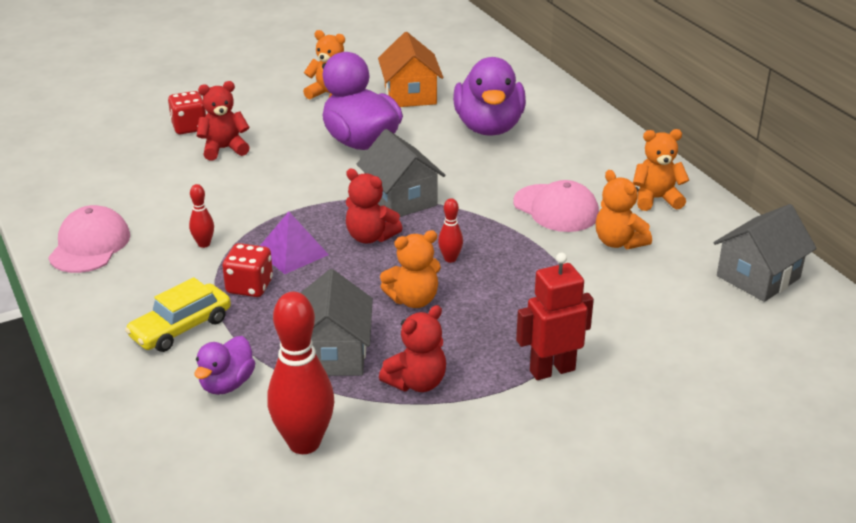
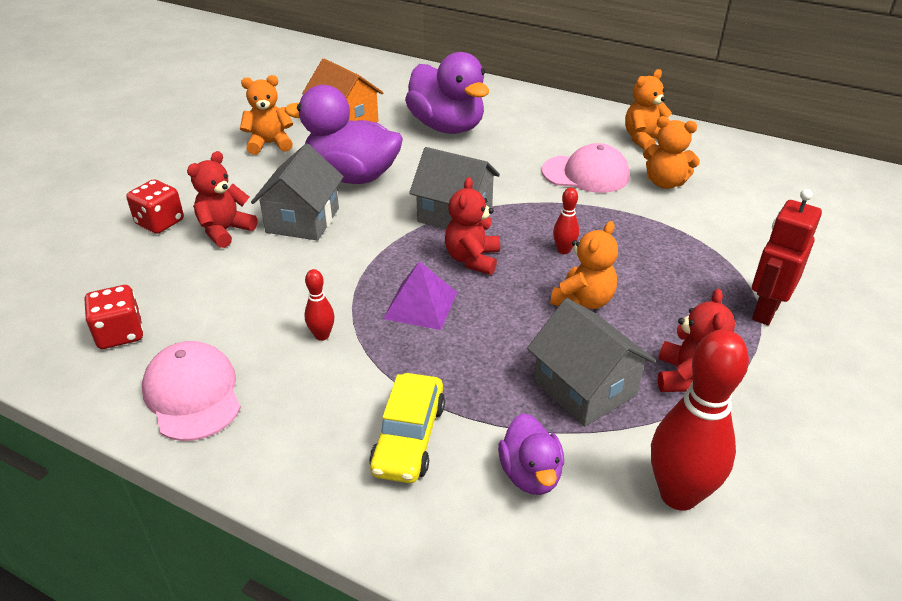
camera: 35 degrees left, 5 degrees up
(249, 286) = (423, 358): red dice -> red dice (120, 334)
(370, 237) = (472, 259): red teddy bear -> red teddy bear turned 105 degrees clockwise
(758, 277) = (786, 171): grey house -> grey house (303, 220)

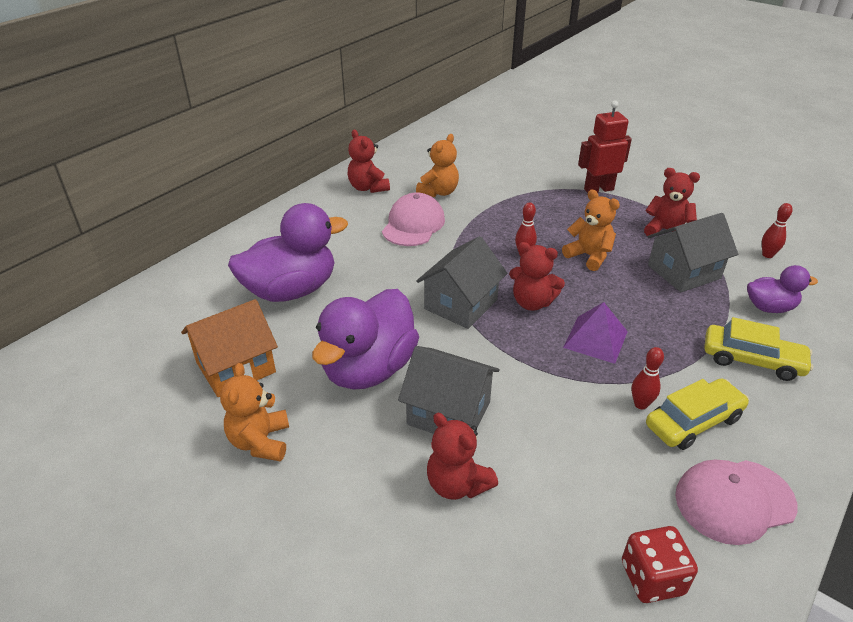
camera: 80 degrees left, 0 degrees up
(160, 222) = (425, 558): red dice -> none
(298, 374) = (693, 422): none -> yellow car
(644, 139) = (368, 188): orange teddy bear -> red teddy bear
(678, 495) = (767, 255): red bowling pin -> red bowling pin, size x0.47
(765, 311) = (598, 189): red robot -> red robot turned 120 degrees clockwise

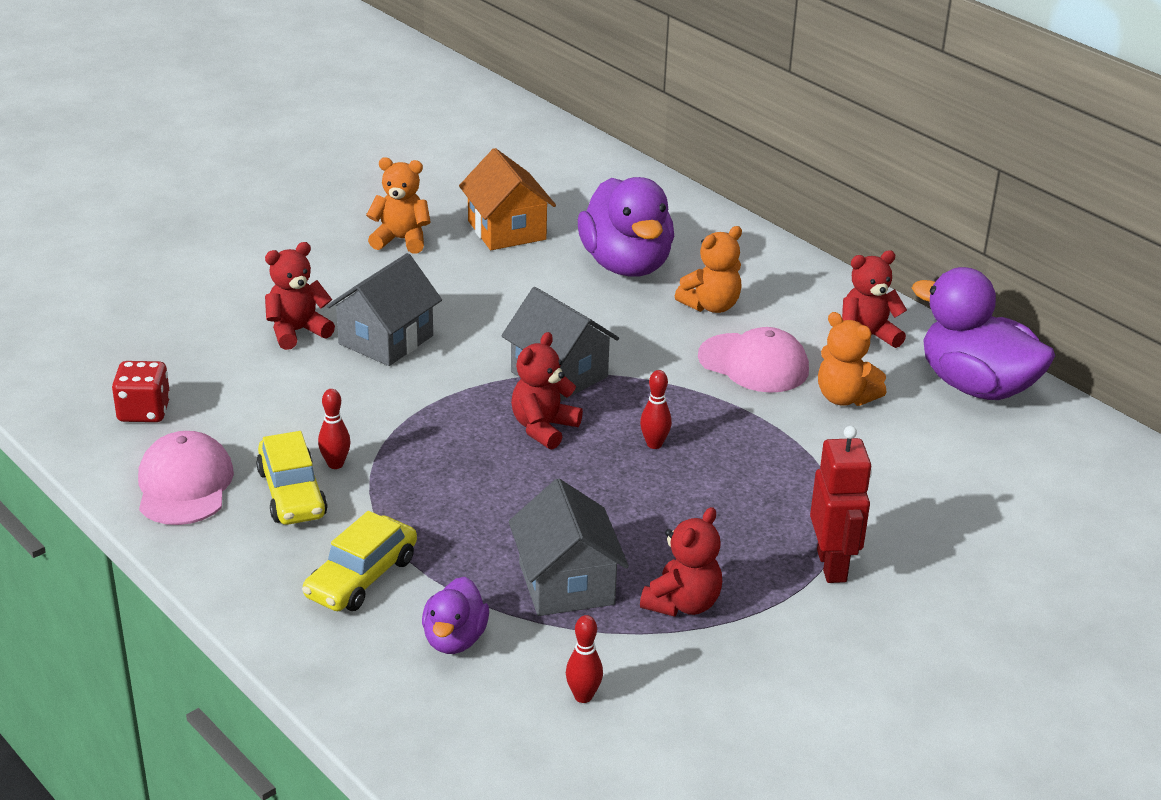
camera: 100 degrees right, 5 degrees down
(369, 369) = (471, 302): purple duck -> purple duck (976, 386)
(589, 256) = (633, 502): orange teddy bear -> orange teddy bear (711, 306)
(595, 339) = (454, 461): purple pyramid -> none

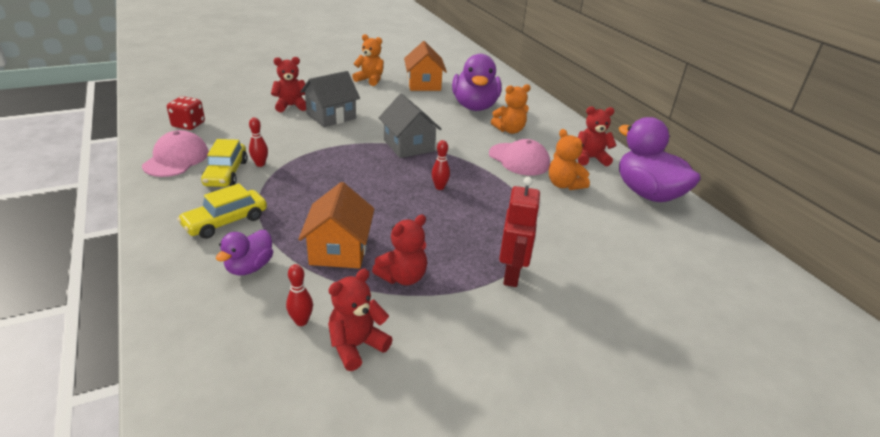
camera: 15 degrees right, 0 degrees up
(543, 428) = (383, 168): red teddy bear -> red teddy bear (356, 346)
(566, 584) = (339, 250): grey house -> orange house

